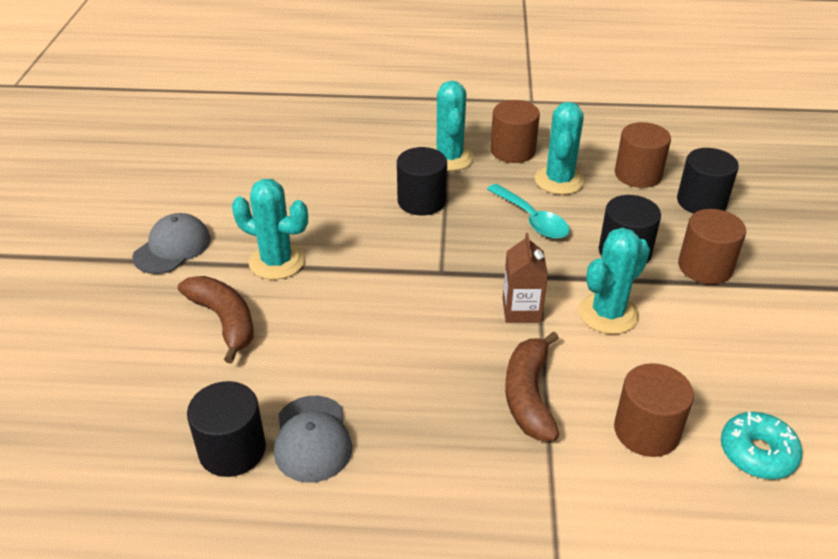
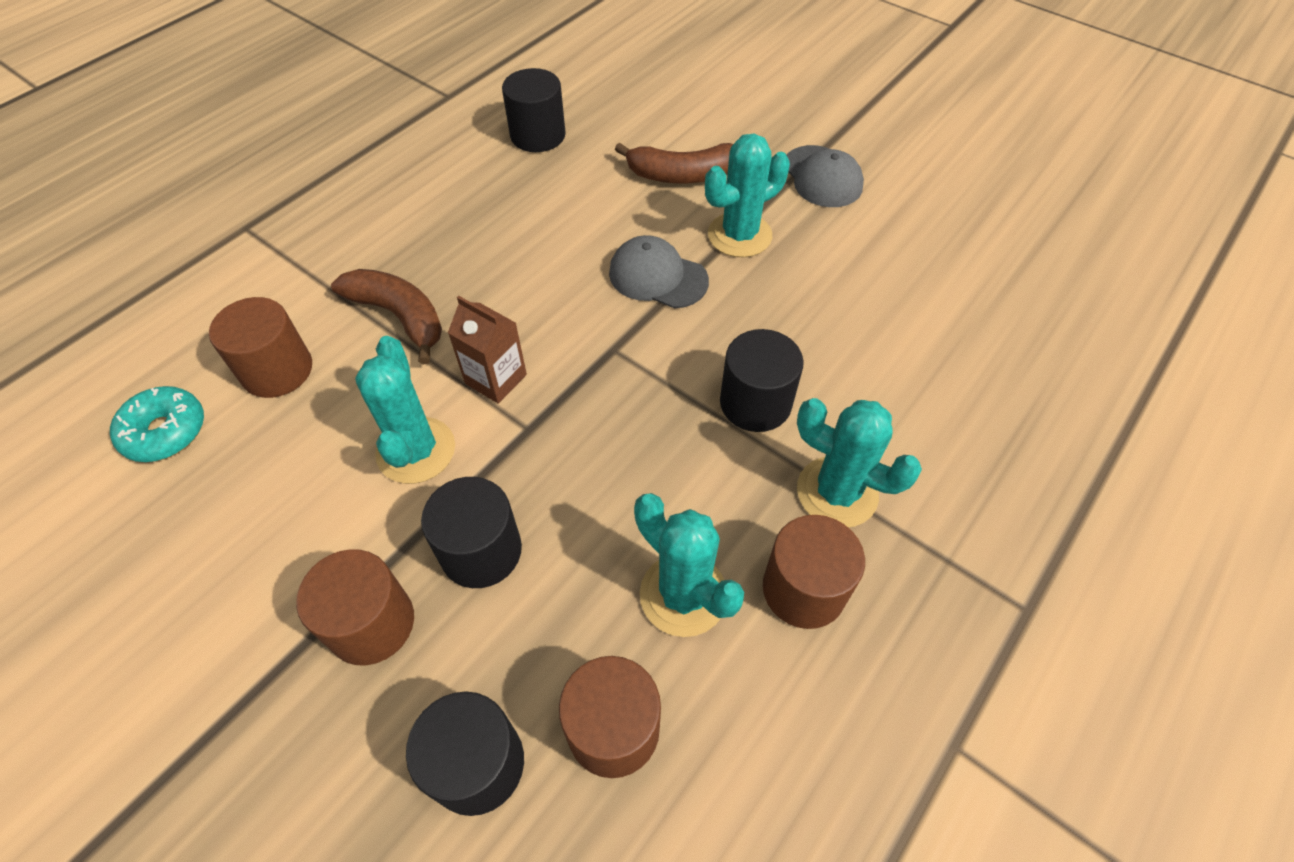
camera: 125 degrees right, 15 degrees up
(312, 439) = (503, 174): grey cap -> grey cap (657, 277)
(532, 219) = (626, 494): turquoise spoon -> none

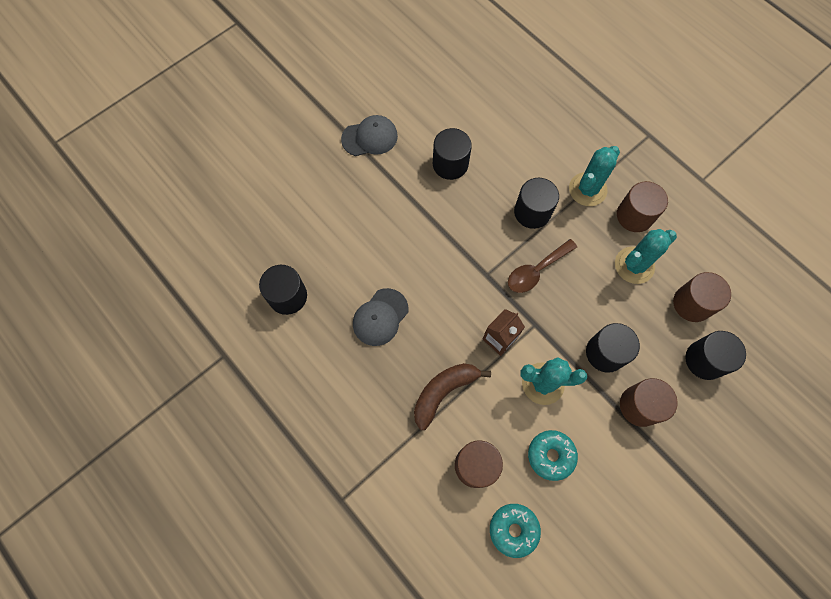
camera: 80 degrees left, 15 degrees up
(283, 474) = (551, 455): none -> turquoise donut
(635, 420) = (536, 271): none -> brown spoon
(657, 277) = (436, 243): grey cap -> grey cap (380, 317)
(683, 175) = (350, 213): brown banana -> none
(739, 235) = (410, 193): turquoise cactus -> none
(812, 277) = (450, 164): none -> black cylinder

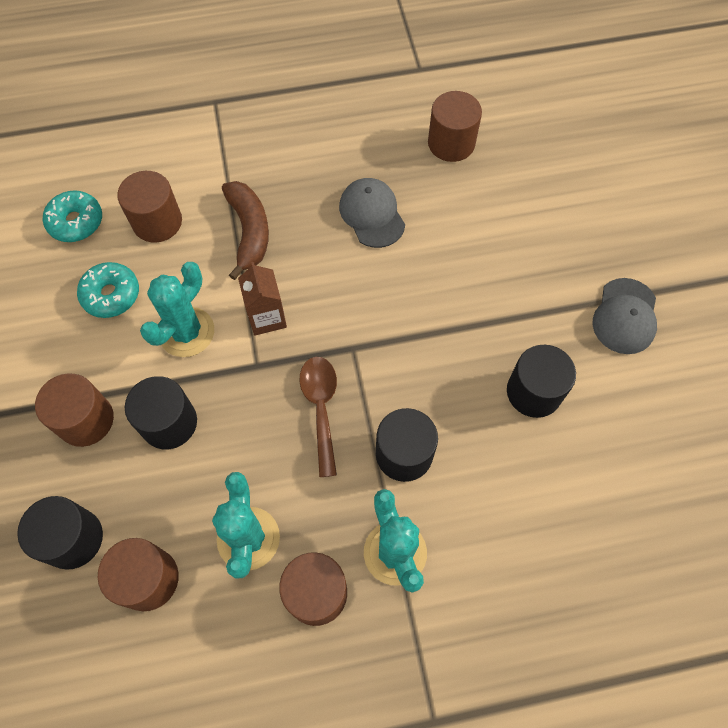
camera: 120 degrees right, 5 degrees down
(288, 296) = (451, 143): black cylinder -> brown cylinder

